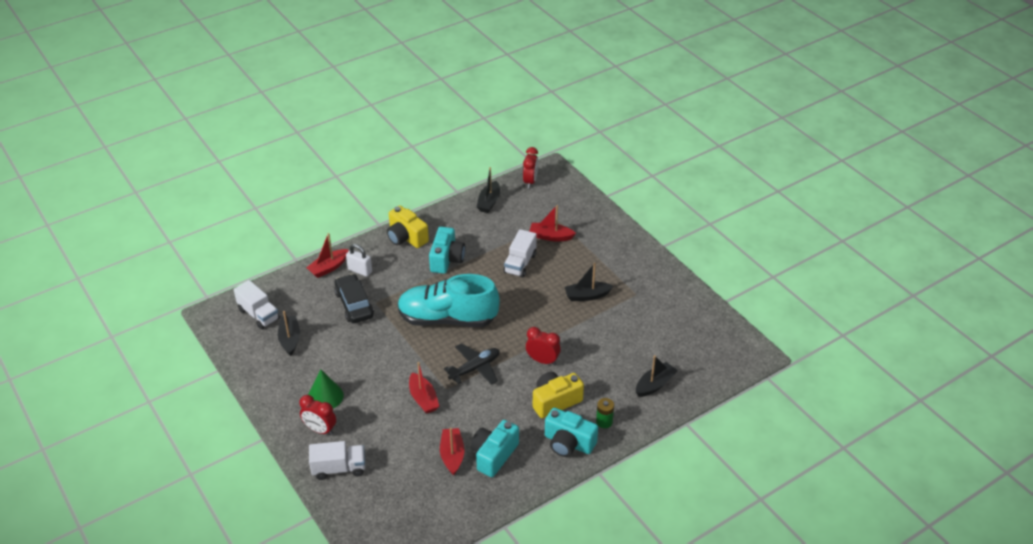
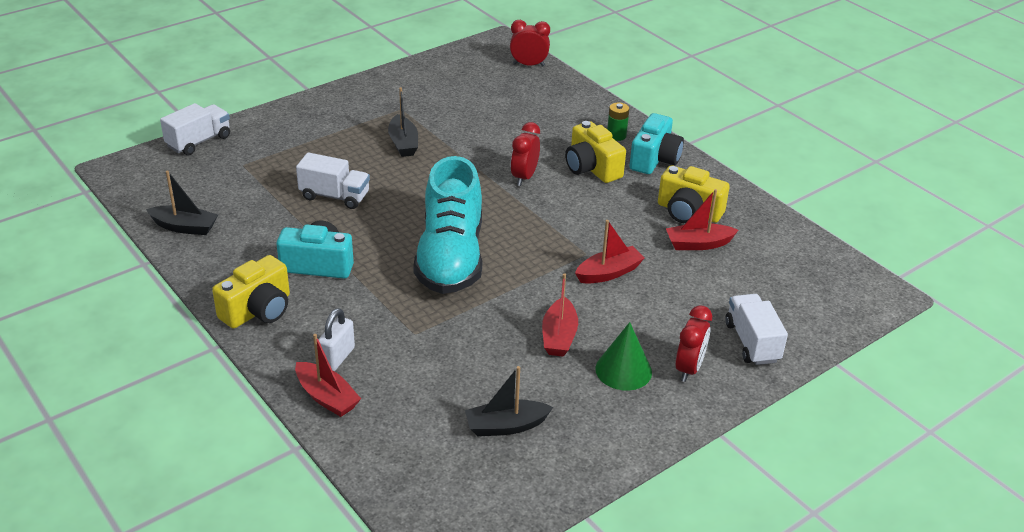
camera: 95 degrees left, 5 degrees down
(258, 314) = (447, 477): white truck -> white truck (199, 141)
(354, 304) = (420, 357): black car -> none
(475, 368) = (545, 230): black plane -> none
(494, 455) = (688, 212): turquoise camera -> yellow camera
(530, 181) = (143, 189): red clock -> red clock (529, 65)
(550, 236) = (278, 170): red boat -> red boat (559, 336)
(655, 385) = (553, 102): black boat -> none

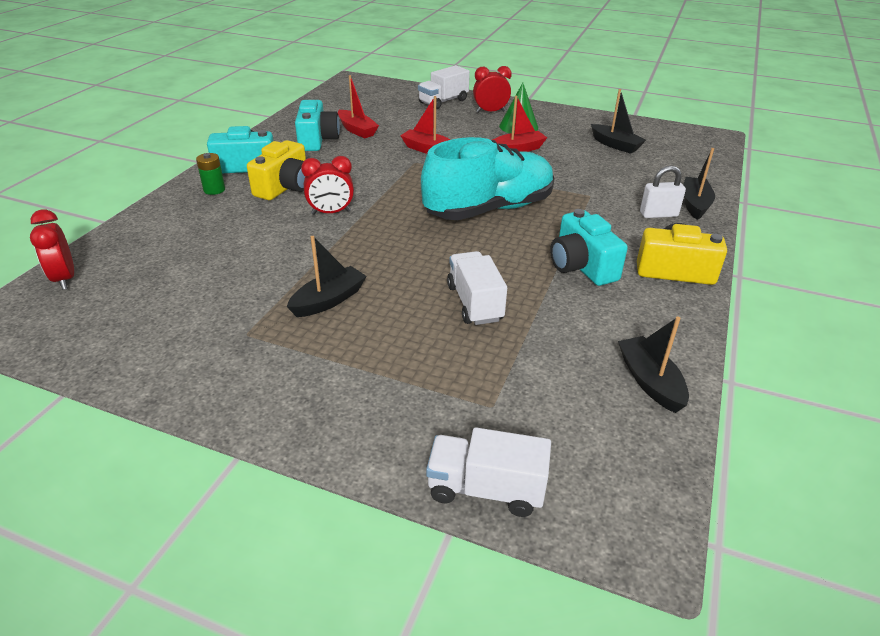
camera: 120 degrees left, 0 degrees up
(326, 397) = (695, 204): red boat -> black boat
(688, 212) = (317, 140): yellow camera -> turquoise camera

